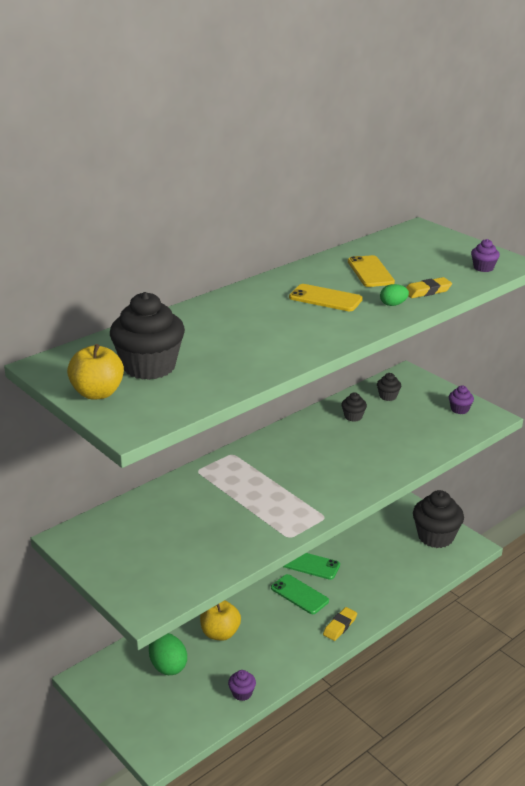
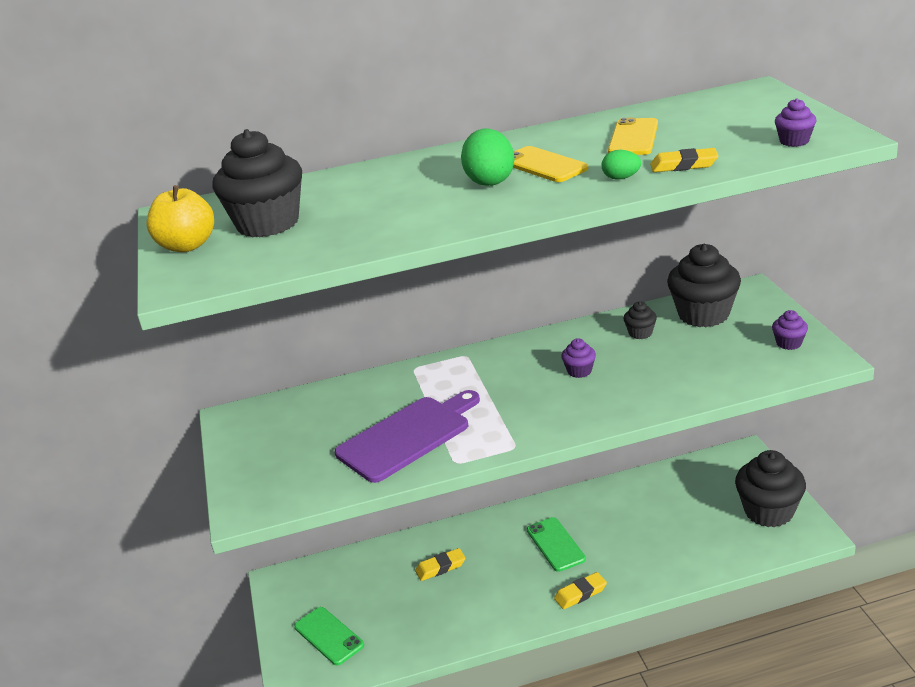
camera: 30 degrees right, 0 degrees up
(168, 666) = (364, 589): green egg -> green egg (490, 181)
(220, 633) = (440, 567): yellow apple -> yellow eraser
(236, 525) = (408, 436): none -> purple cutting board
(242, 693) = (422, 642): purple cupcake -> purple cupcake (579, 371)
(310, 565) = (589, 512): green phone -> green phone (329, 636)
(388, 396) = (703, 314): black cupcake -> black cupcake, size x2.19

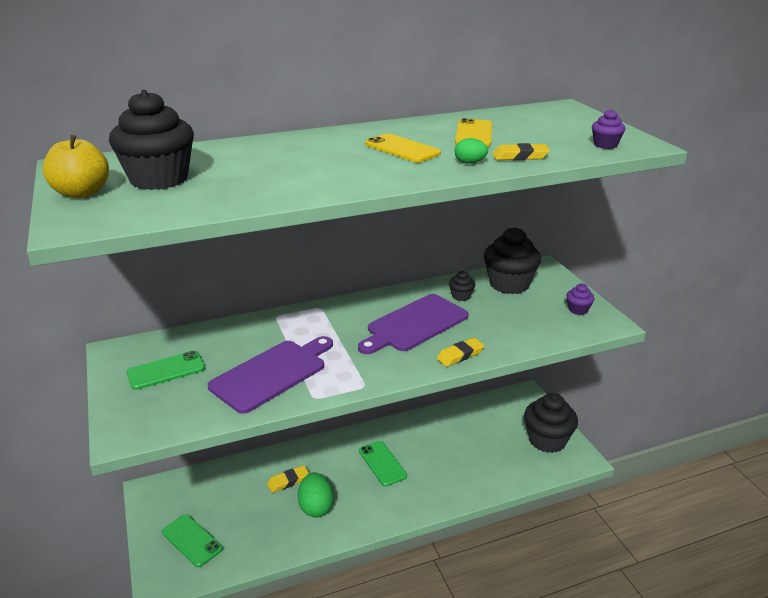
camera: 10 degrees left, 0 degrees up
(288, 437) = (166, 370): none -> green phone
(490, 181) = (357, 158): green egg -> green egg (316, 507)
(579, 371) = (414, 324): purple cupcake -> purple cutting board
(580, 593) = (404, 505): yellow eraser -> yellow eraser (460, 355)

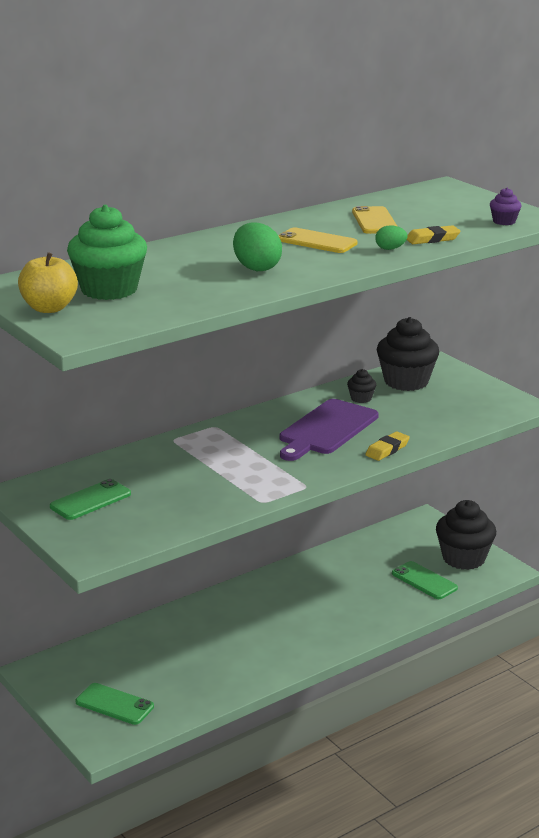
camera: 15 degrees left, 5 degrees down
(159, 179) = (109, 290): black cupcake -> green cupcake
(272, 374) = (205, 488): purple cutting board -> none
(288, 481) = (193, 637): yellow eraser -> none
(316, 507) = (237, 654): green egg -> green egg (256, 268)
(382, 463) = (291, 606): green phone -> green phone (424, 581)
(578, 310) = (486, 397): purple cupcake -> none

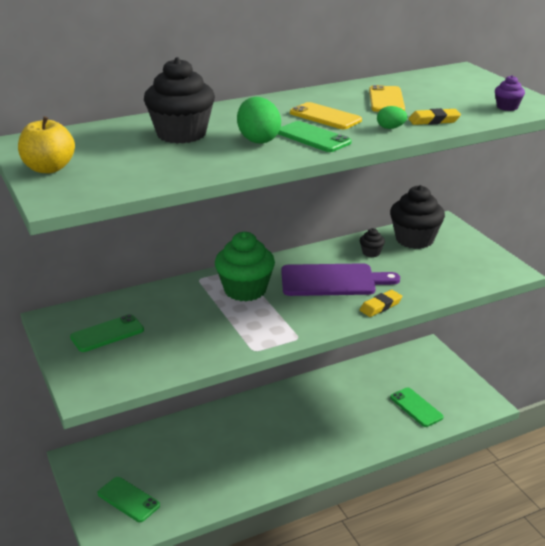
camera: 10 degrees right, 5 degrees up
(109, 290) = (114, 153): green cupcake -> green cupcake (245, 290)
(313, 262) = (313, 137): none -> green phone
(326, 429) = (332, 281): purple cutting board -> purple cutting board turned 135 degrees counterclockwise
(463, 558) = (454, 389): black cupcake -> black cupcake (181, 134)

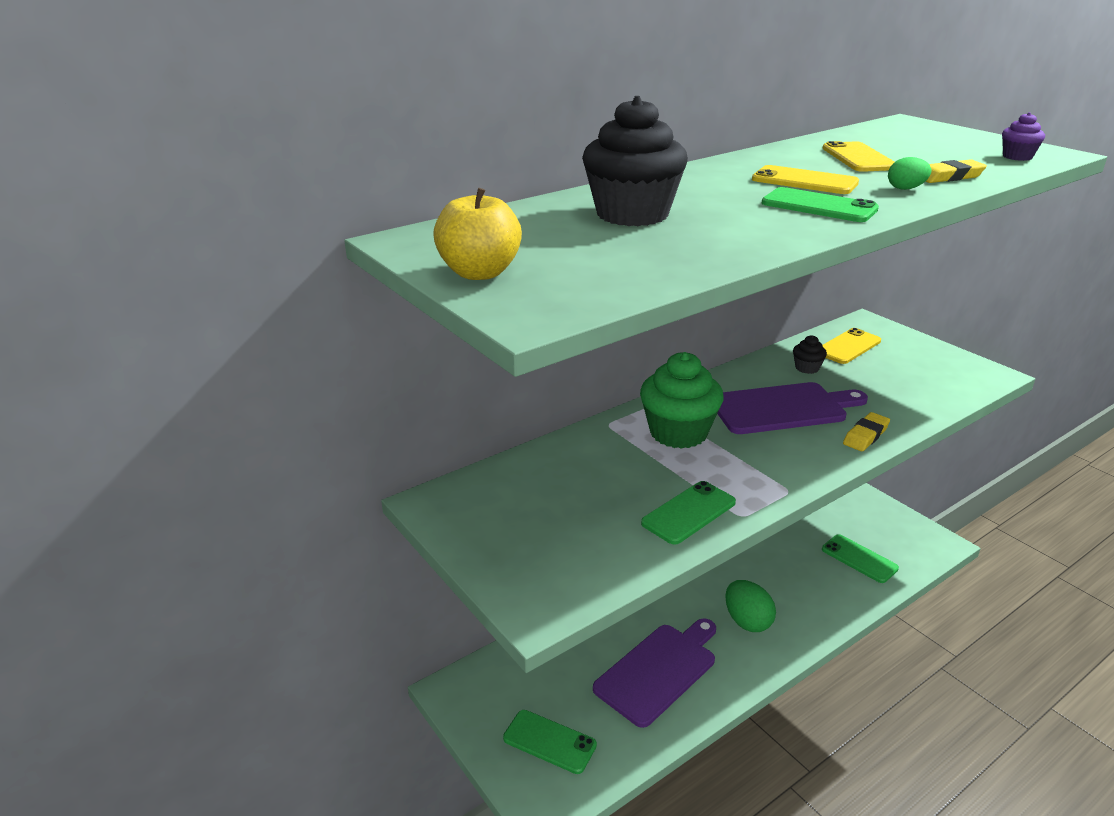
camera: 10 degrees left, 0 degrees up
(107, 333) = (524, 516): green phone -> green phone (688, 513)
(225, 465) = (659, 671): none -> purple cutting board
(258, 140) = (747, 214): green egg -> green egg (747, 621)
(414, 239) = (848, 347): black cupcake -> yellow phone

